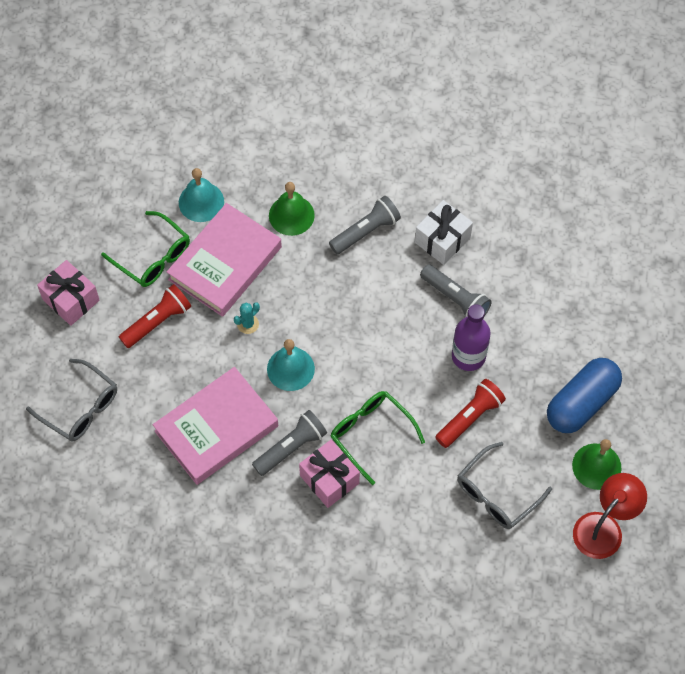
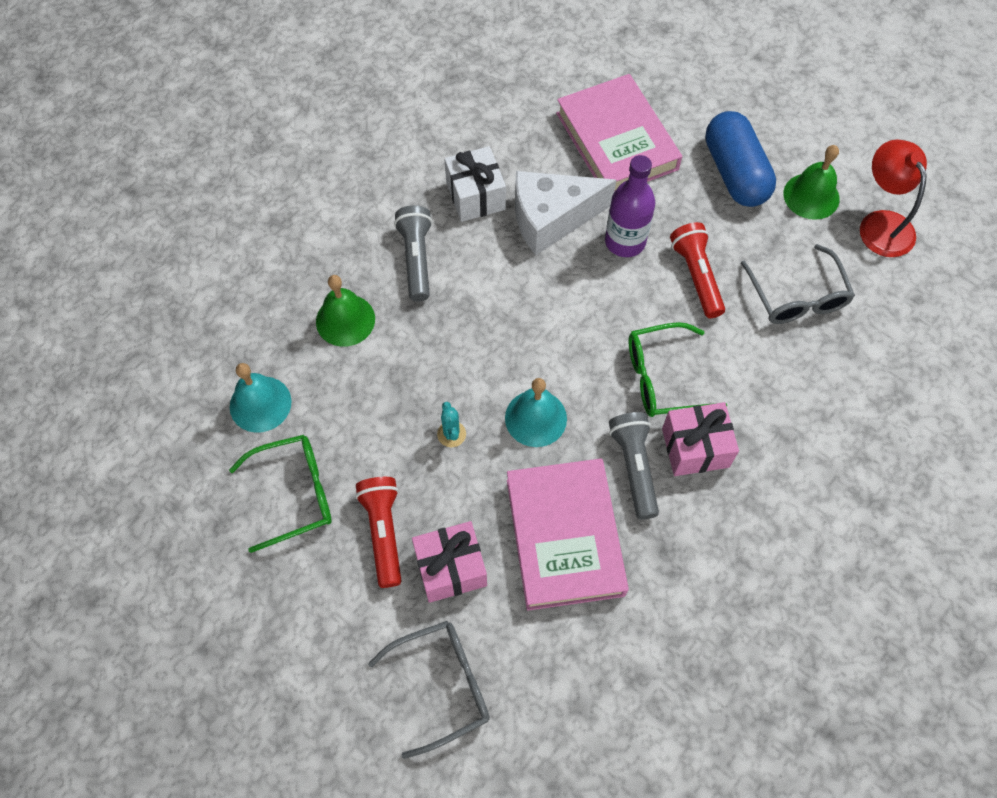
camera: 60 degrees left, 0 degrees up
(71, 300) = (286, 621): pink gift -> pink gift (451, 568)
(225, 263) = (358, 418): pink book -> pink book (617, 141)
(455, 299) = (551, 219): grey flashlight -> white cheese

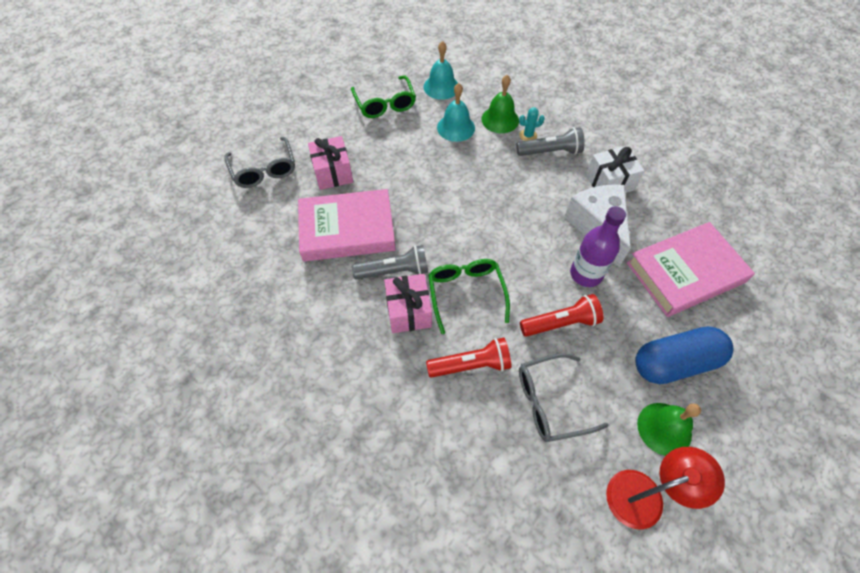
camera: 90 degrees right, 5 degrees down
(383, 532) = (358, 142): red flashlight -> red flashlight (471, 365)
(451, 434) = (421, 172): turquoise cactus -> turquoise cactus (528, 135)
(535, 418) = (432, 215): turquoise bell -> turquoise bell (456, 127)

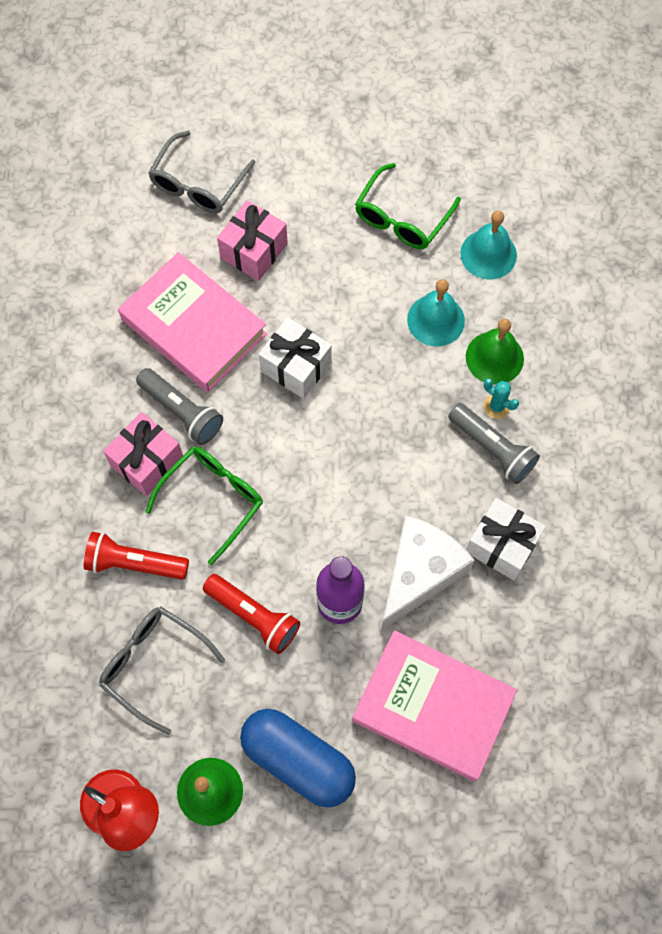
camera: 50 degrees right, 10 degrees up
(422, 200) = (296, 366): none -> white gift
(471, 365) = (134, 563): red flashlight -> red flashlight turned 150 degrees clockwise

